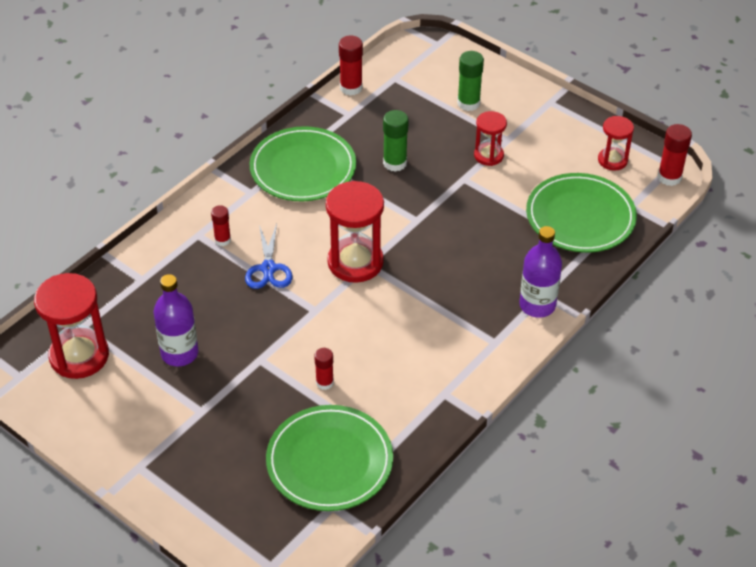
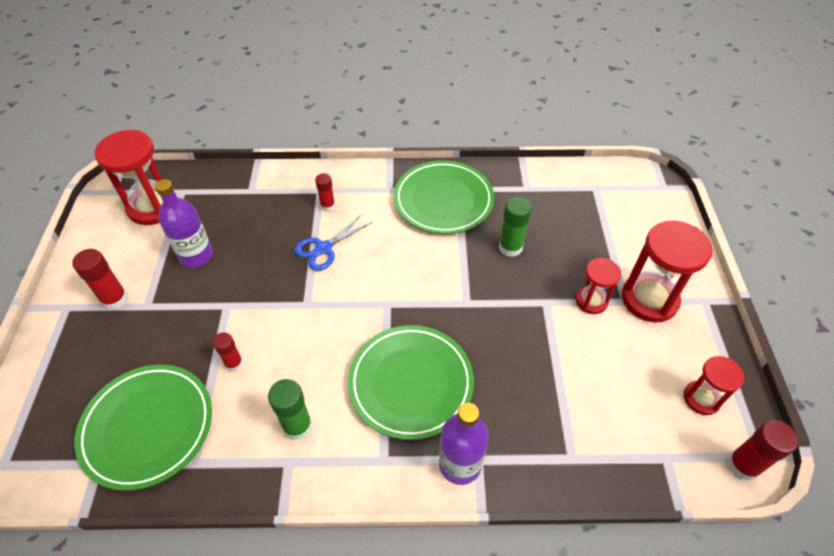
camera: 50 degrees right, 5 degrees up
(351, 88) = (554, 172): red glue stick -> red glue stick (115, 299)
(355, 262) = (381, 295): red hourglass -> red hourglass (649, 299)
(468, 103) = (629, 248): green glue stick -> green glue stick (297, 426)
(580, 217) = (603, 422): green plate -> green plate (411, 383)

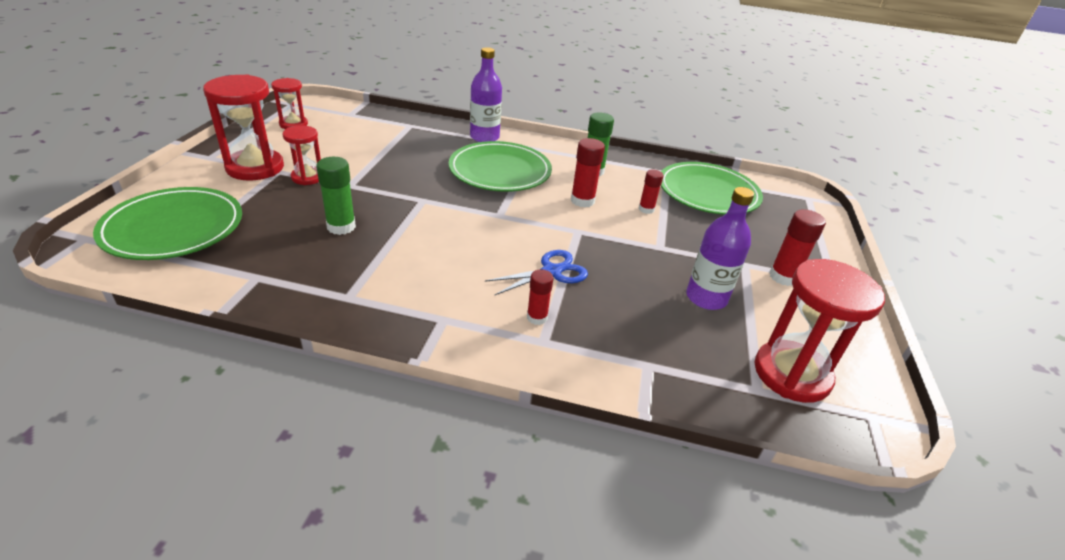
camera: 170 degrees left, 15 degrees down
(443, 200) = (378, 288): green plate -> green plate (173, 228)
(742, 465) = (307, 104): red glue stick -> red glue stick (582, 201)

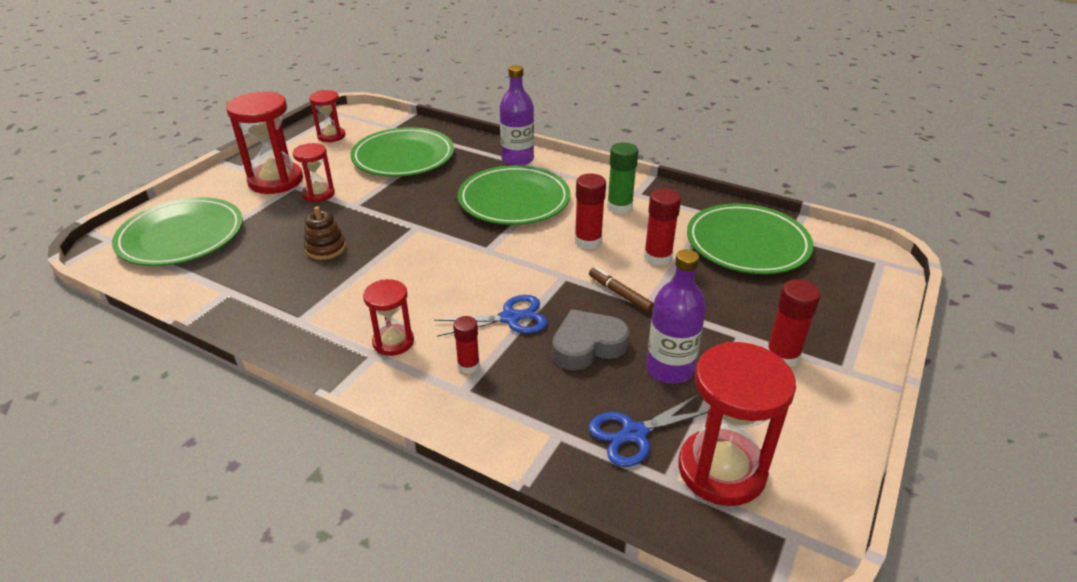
camera: 20 degrees right, 0 degrees up
(341, 227) = (325, 248): green glue stick -> brown stacking toy
(376, 140) = (403, 157): none -> green plate
(454, 305) = (393, 342): none -> red hourglass
(630, 287) = (587, 346): none -> grey heart
(633, 241) = (620, 294): none -> brown marker
(646, 209) = (657, 257): red glue stick -> red glue stick, size x1.53
(709, 355) = (634, 434): none -> blue scissors

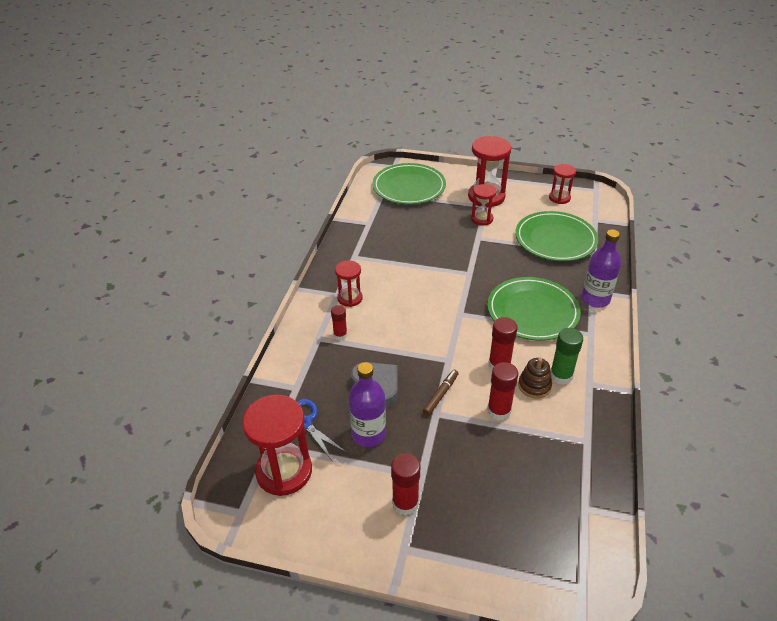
camera: 75 degrees right, 5 degrees up
(325, 248) = (424, 243): brown stacking toy -> brown stacking toy (534, 386)
(510, 318) = (391, 343): blue scissors -> none
(747, 243) = (553, 472): green plate -> none

